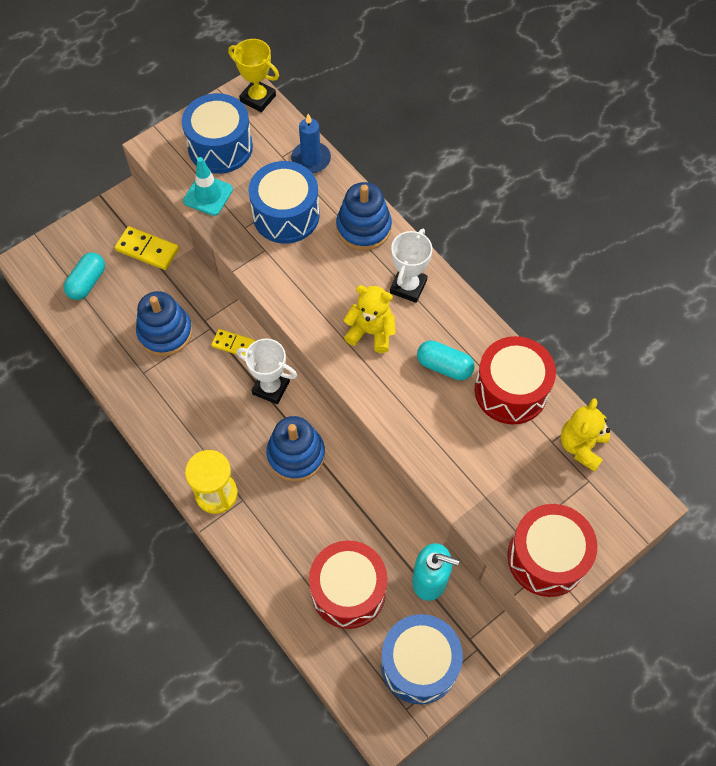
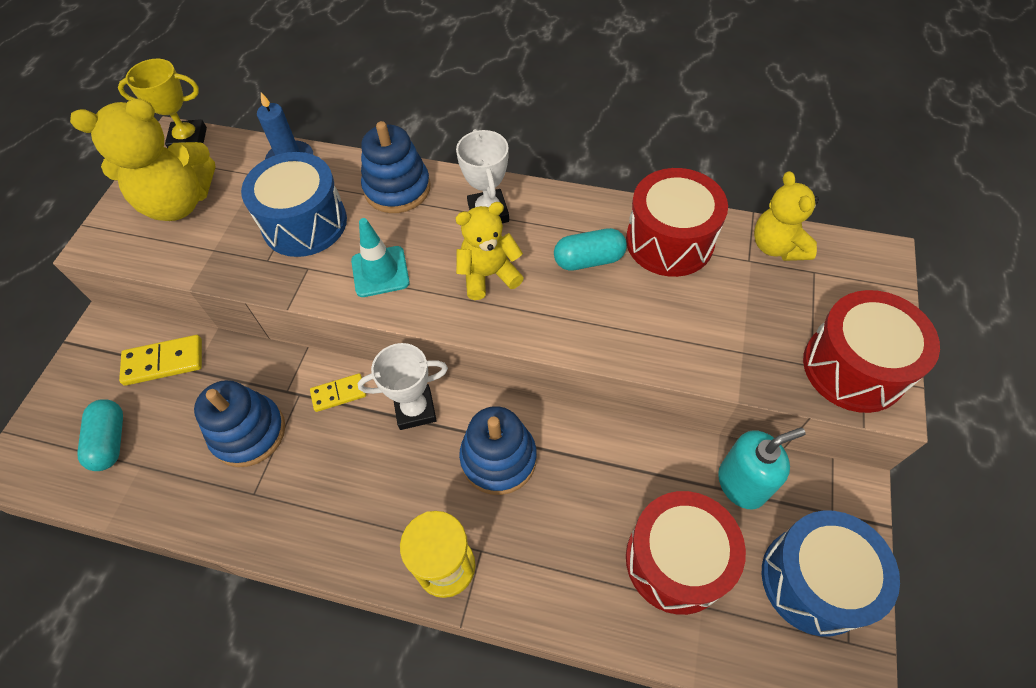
camera: 35 degrees left, 5 degrees down
(208, 195) = (199, 254): turquoise traffic cone -> turquoise traffic cone (380, 272)
(220, 147) = (179, 203): blue drum -> yellow teddy bear

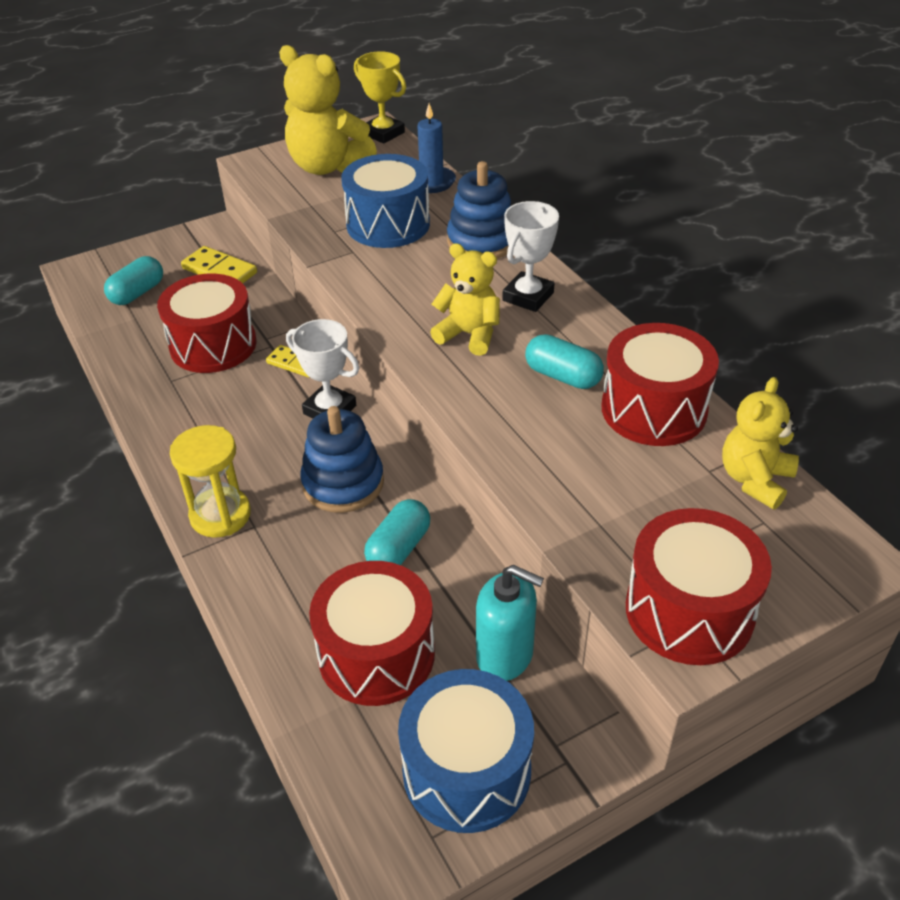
camera: 45 degrees right, 15 degrees down
(249, 432) = (213, 345): blue stacking toy -> red drum
(380, 272) = (396, 283): turquoise traffic cone -> none
(595, 472) = (399, 548): none -> turquoise capsule

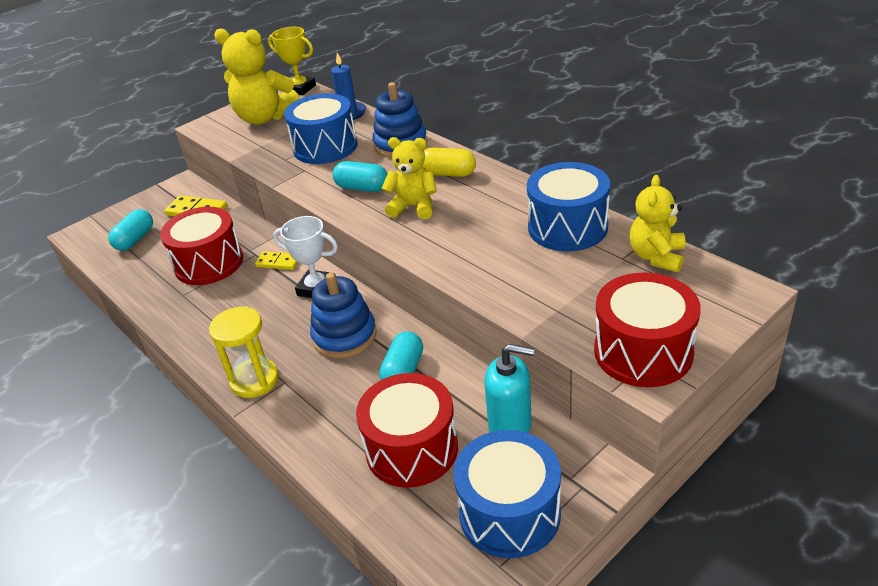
camera: 10 degrees left, 5 degrees down
(528, 296) = (448, 173): white trophy -> yellow capsule
(563, 376) = (493, 220): turquoise capsule -> turquoise capsule (362, 188)
(654, 409) = (567, 227): red drum -> blue drum

